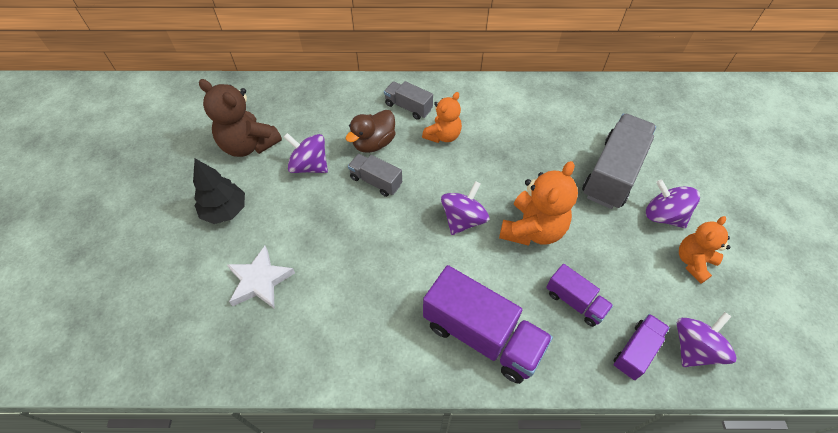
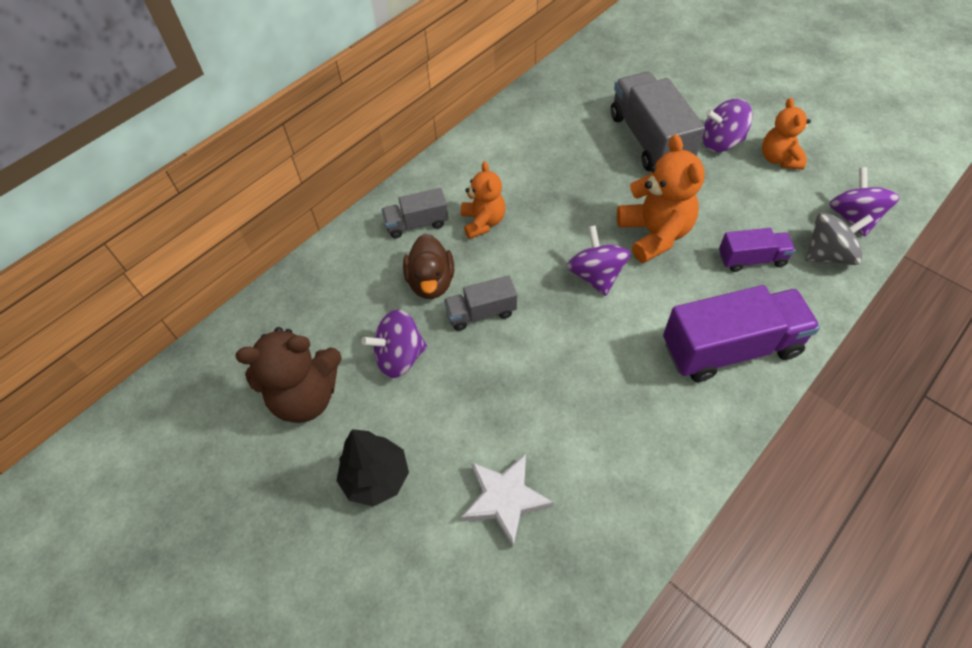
camera: 45 degrees left, 0 degrees up
(636, 351) = (828, 254): purple truck -> grey spinning top

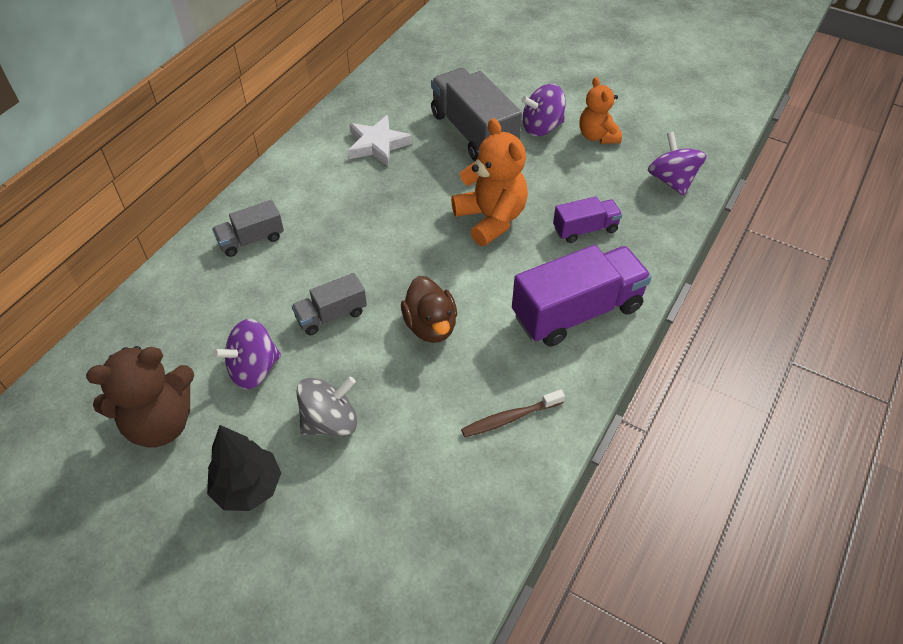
camera: 15 degrees left, 5 degrees down
(431, 282) = (275, 294): brown duck -> brown duck (430, 326)
(483, 222) = (319, 229): orange teddy bear -> none
(505, 499) = (382, 484): white star -> white star (377, 144)
(596, 275) = (440, 264): purple spinning top -> none
(643, 452) = (509, 418): none -> brown toothbrush
(828, 254) = (654, 216): grey spinning top -> grey spinning top (330, 421)

